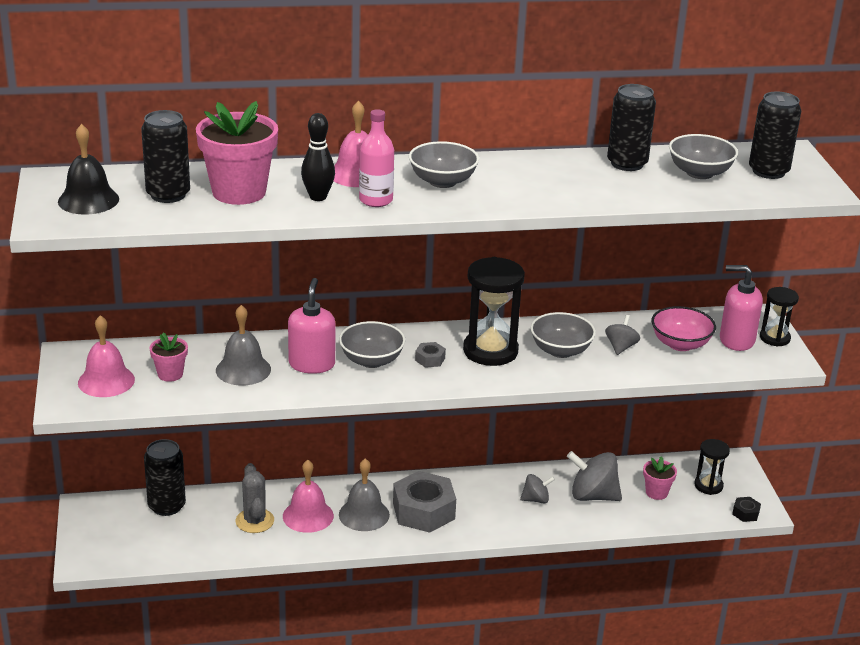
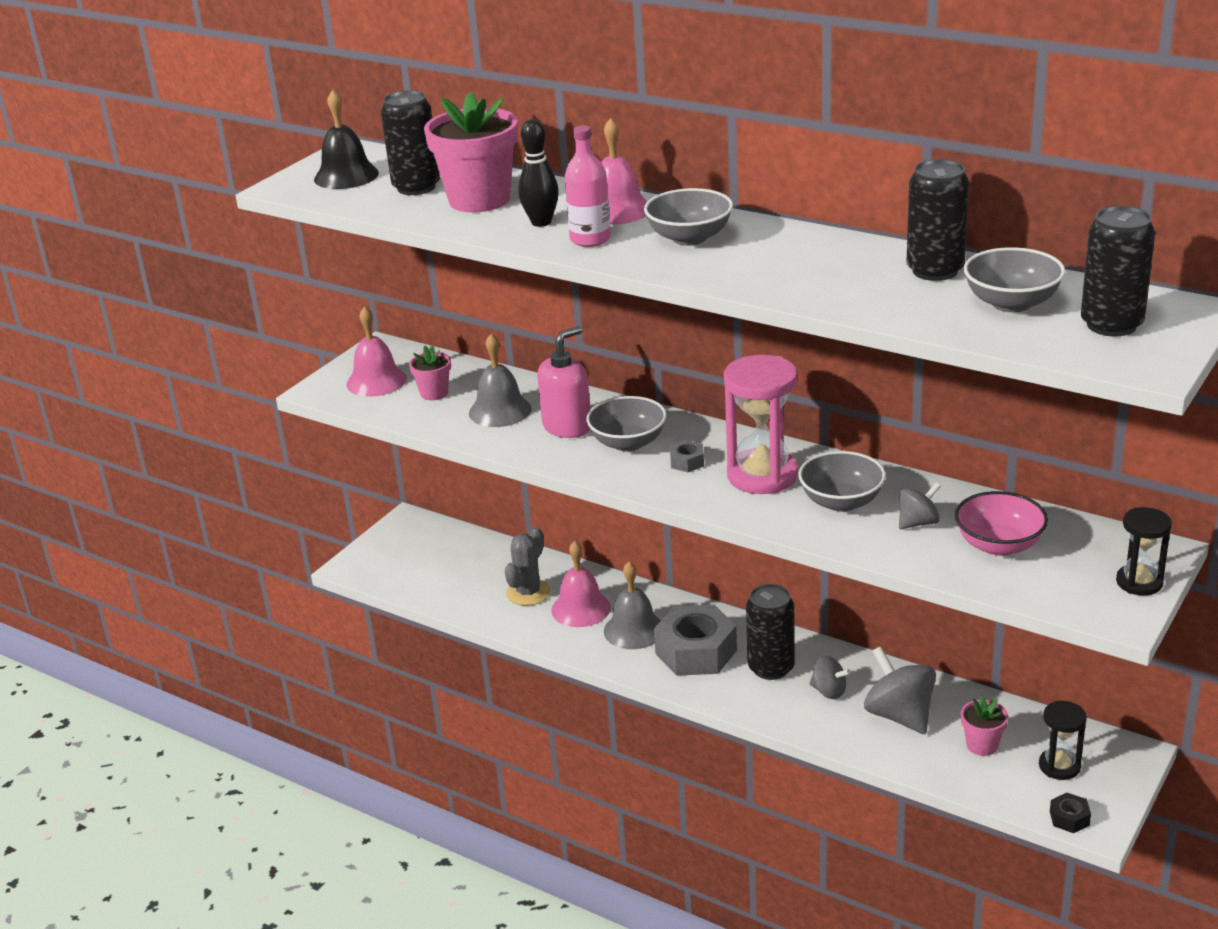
camera: 45 degrees right, 0 degrees up
(167, 506) = (471, 547): black can -> black can (771, 668)
(490, 351) = (762, 475): black hourglass -> pink hourglass
(736, 340) = (1081, 566): pink soap dispenser -> none

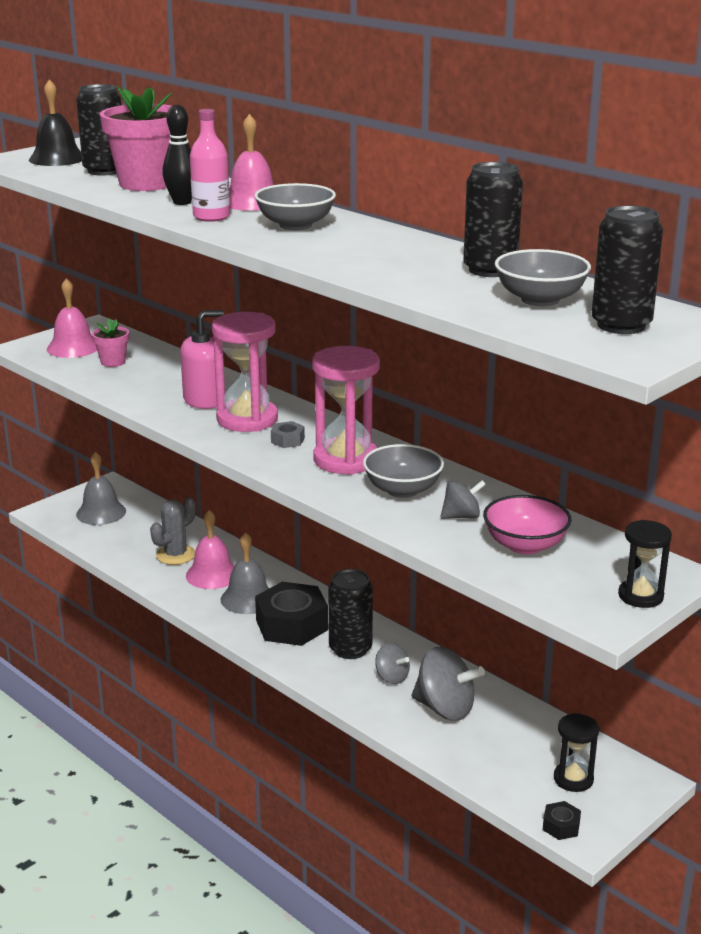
camera: 10 degrees right, 5 degrees down
(500, 410) = (157, 381): grey bell -> grey bell (101, 512)
(628, 443) = (247, 419): grey bowl -> pink hourglass
(696, 652) = (292, 625): grey nut -> black nut
(899, 715) = (445, 708): grey spinning top -> grey spinning top turned 135 degrees clockwise
(982, 745) = (509, 747): pink flower pot -> none

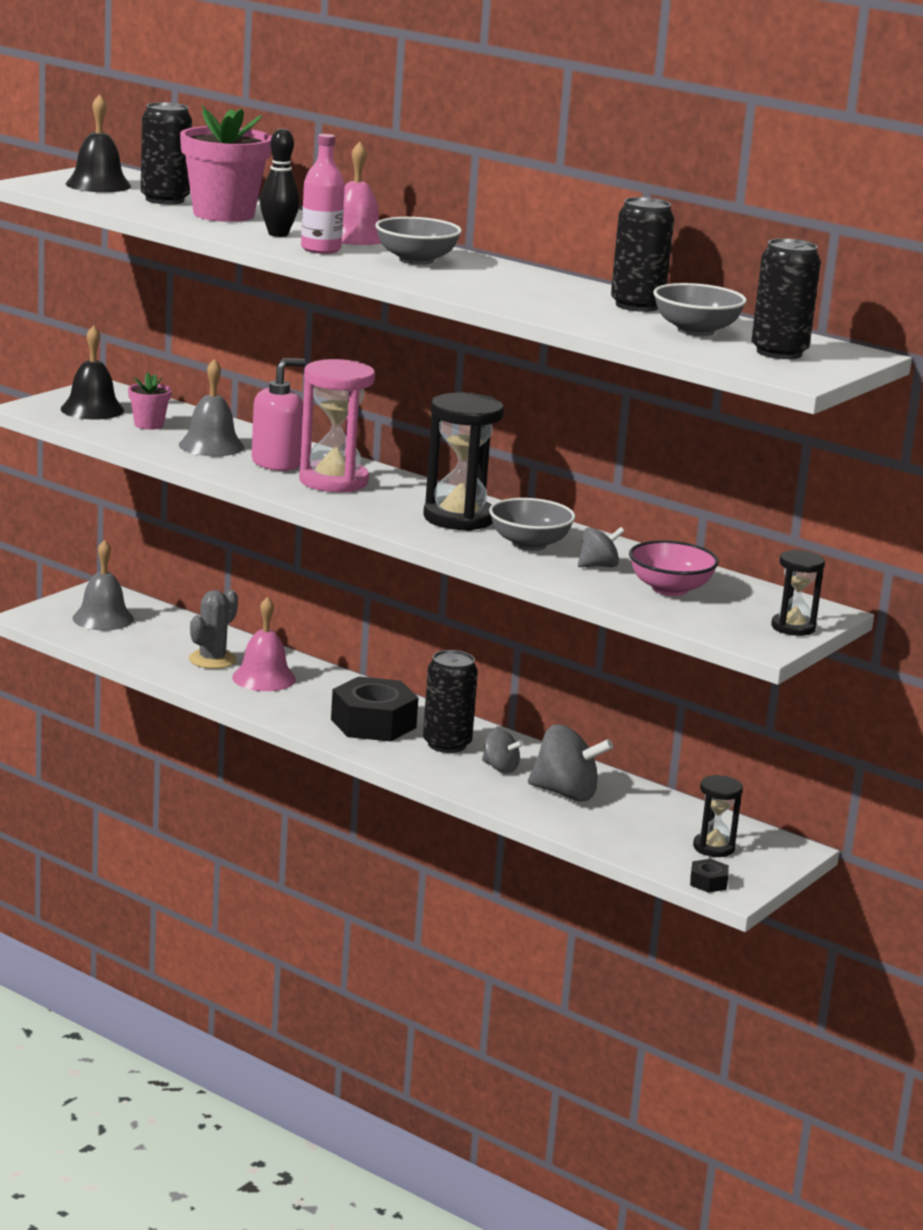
camera: 10 degrees left, 5 degrees down
(73, 347) = (92, 409): pink bell -> black bell
(248, 598) = (314, 700): grey bell -> grey bell (211, 445)
(287, 440) = (387, 500): grey nut -> none
(346, 460) = (458, 518): pink hourglass -> black hourglass

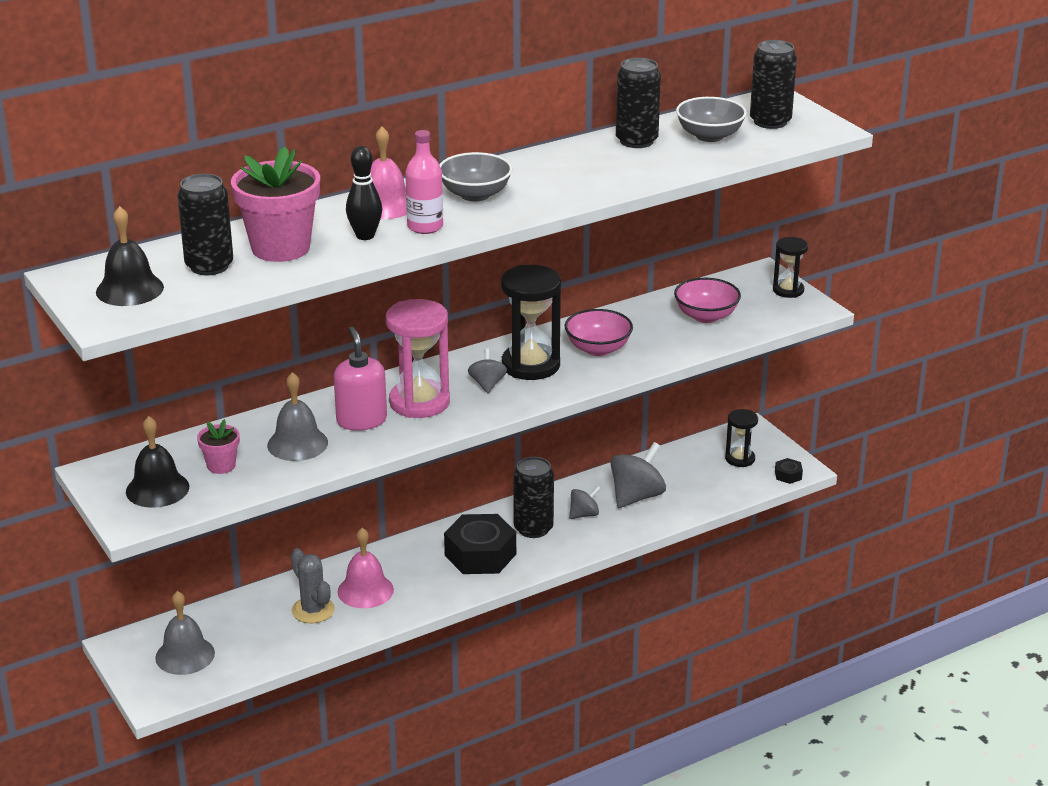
camera: 65 degrees left, 10 degrees up
(529, 544) = (598, 349): grey bowl -> pink bowl
(598, 566) = (652, 332): grey spinning top -> grey spinning top (487, 384)

